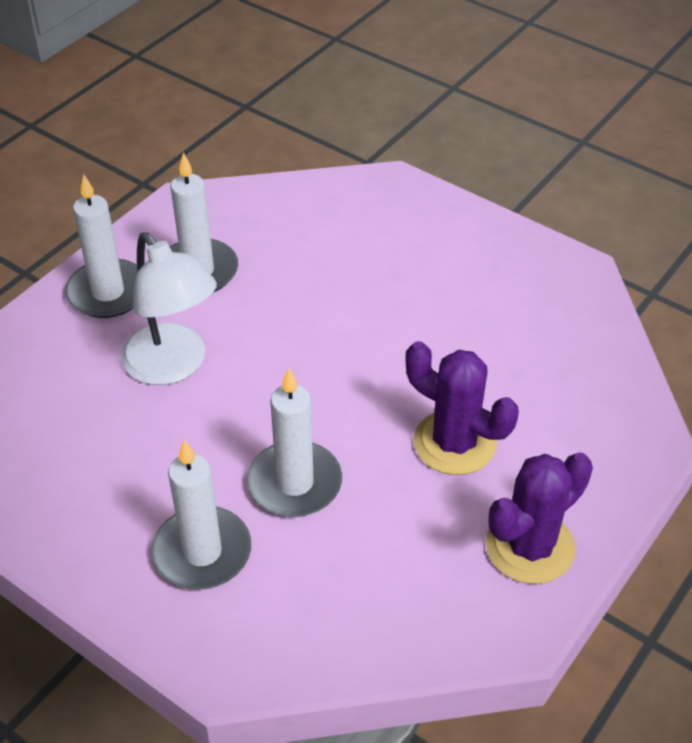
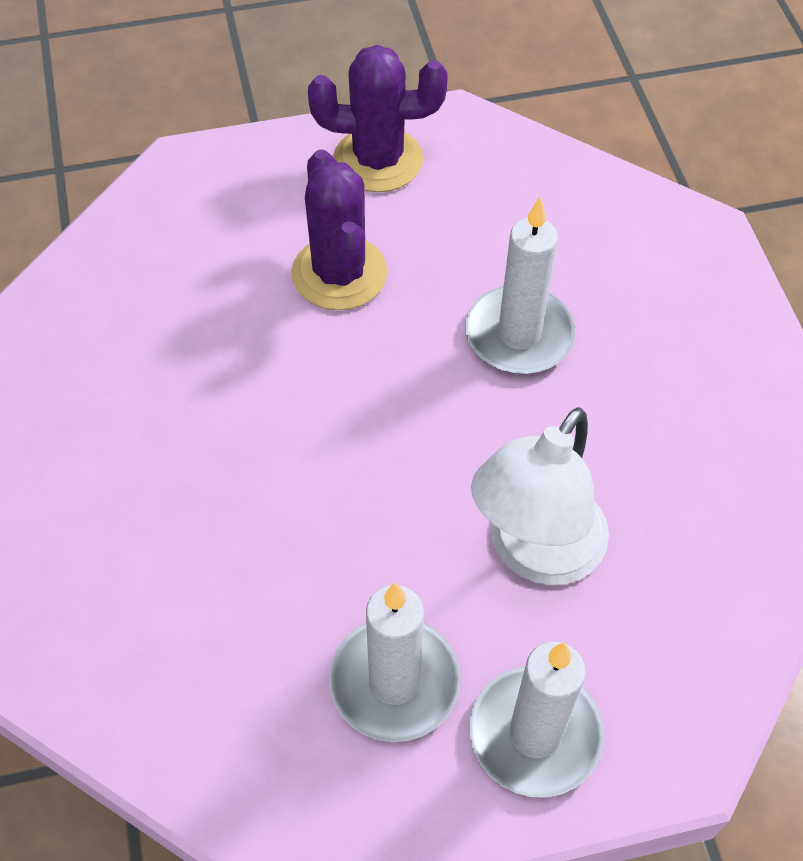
camera: 140 degrees left, 10 degrees up
(173, 366) = (535, 553): white lamp -> white lamp turned 150 degrees counterclockwise
(202, 552) = (655, 330): white candle -> none

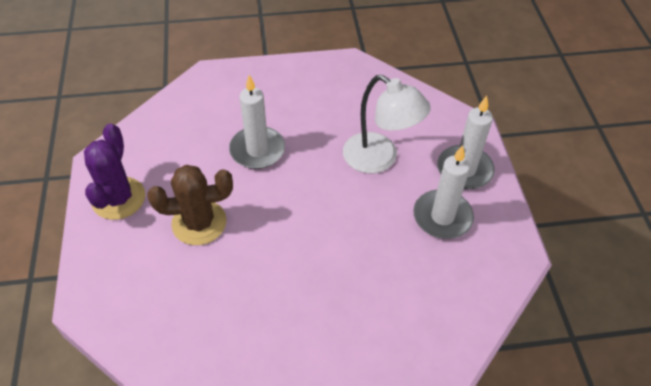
camera: 85 degrees left, 5 degrees down
(339, 273) = (199, 223): purple cactus -> brown cactus

